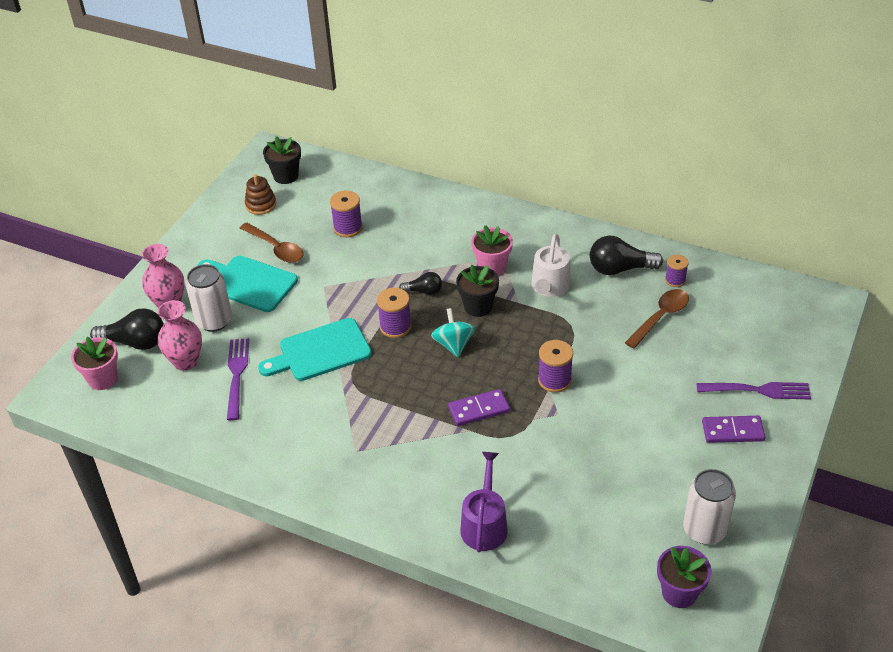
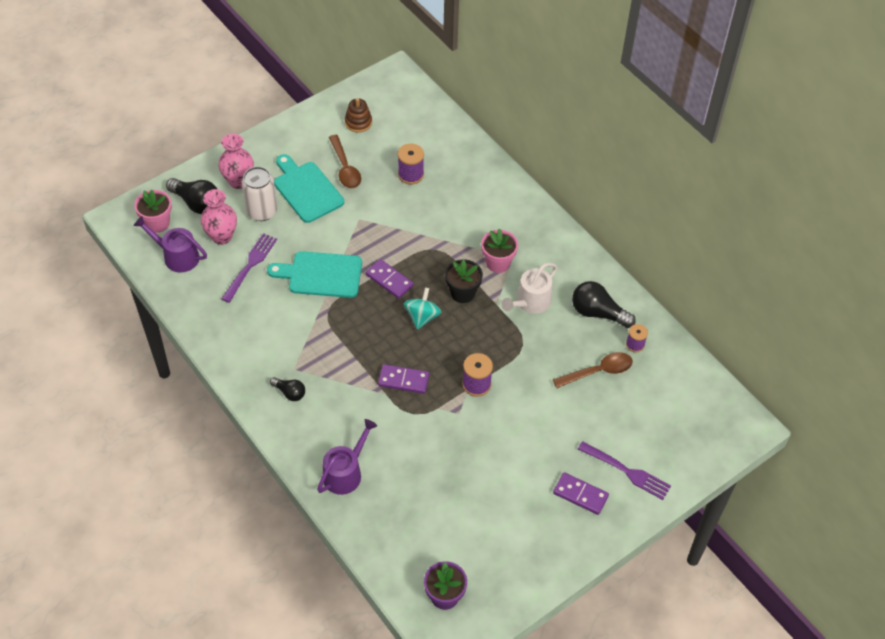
camera: 25 degrees right, 10 degrees up
(147, 401) = (177, 256): none -> purple watering can
(286, 176) = (394, 104): black flower pot -> none
(395, 327) = (389, 280): purple spool -> purple domino
(424, 291) = (431, 259): black light bulb -> black light bulb (289, 393)
(704, 529) = (499, 559): white can -> none

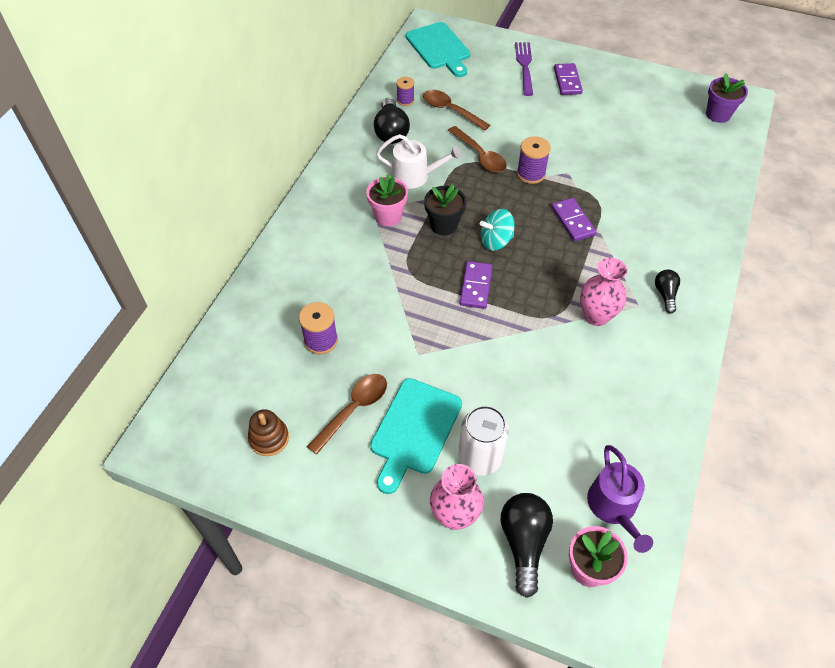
camera: 120 degrees left, 0 degrees up
(222, 236) = (548, 477): pink vase -> pink vase (596, 316)
(250, 266) = (561, 420): purple fork -> none
(321, 275) = (517, 346): turquoise cutting board -> turquoise cutting board (439, 48)
(345, 472) = (693, 215): purple watering can -> none
(523, 360) = (480, 156): none -> brown spoon

